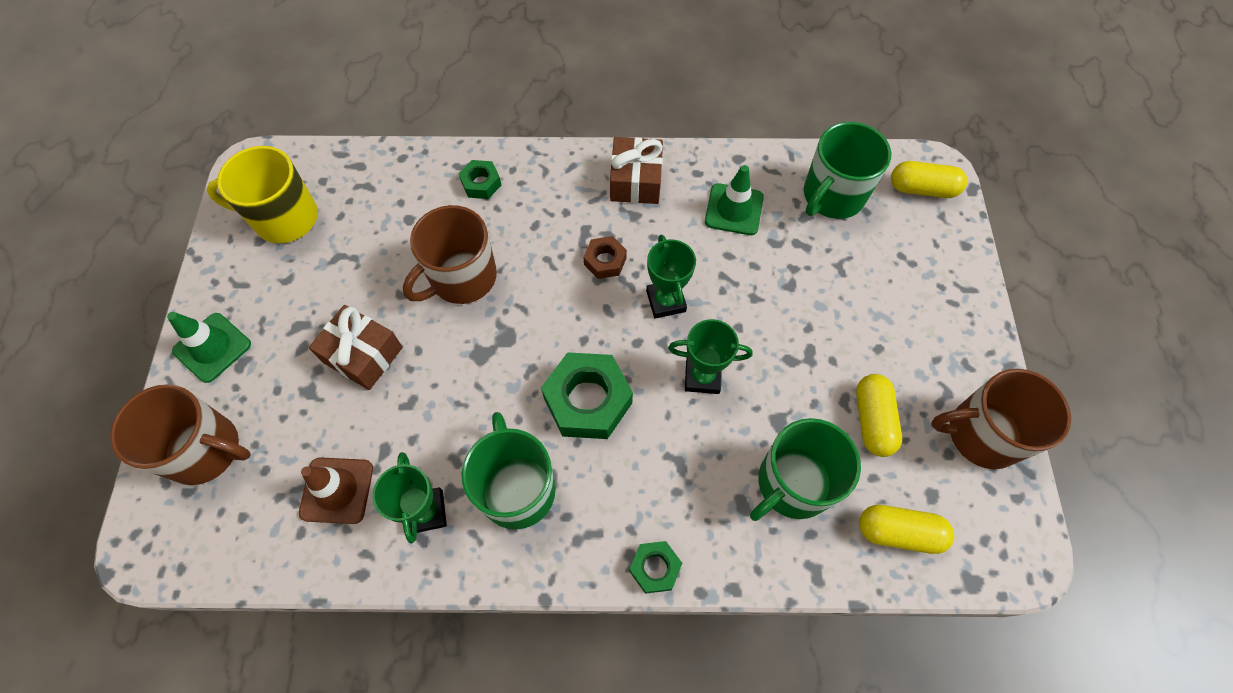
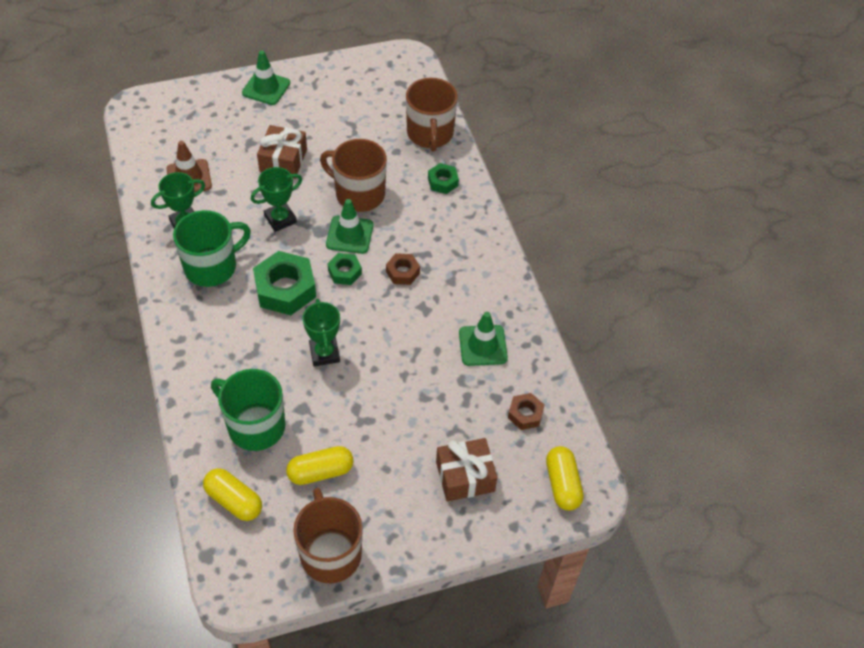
camera: 70 degrees right, 10 degrees down
(206, 450) = (199, 110): brown mug -> brown mug (430, 134)
(284, 218) = (372, 87): yellow mug -> none
(525, 304) = (349, 235): none -> green traffic cone
(635, 181) = (484, 274): brown gift -> brown gift (465, 476)
(655, 568) = (175, 354): green nut -> green nut (345, 272)
(666, 301) = (381, 317): green trophy -> green trophy (280, 219)
(832, 196) = (525, 414): green mug -> brown nut
(898, 532) = (234, 500): yellow capsule -> yellow capsule turned 45 degrees counterclockwise

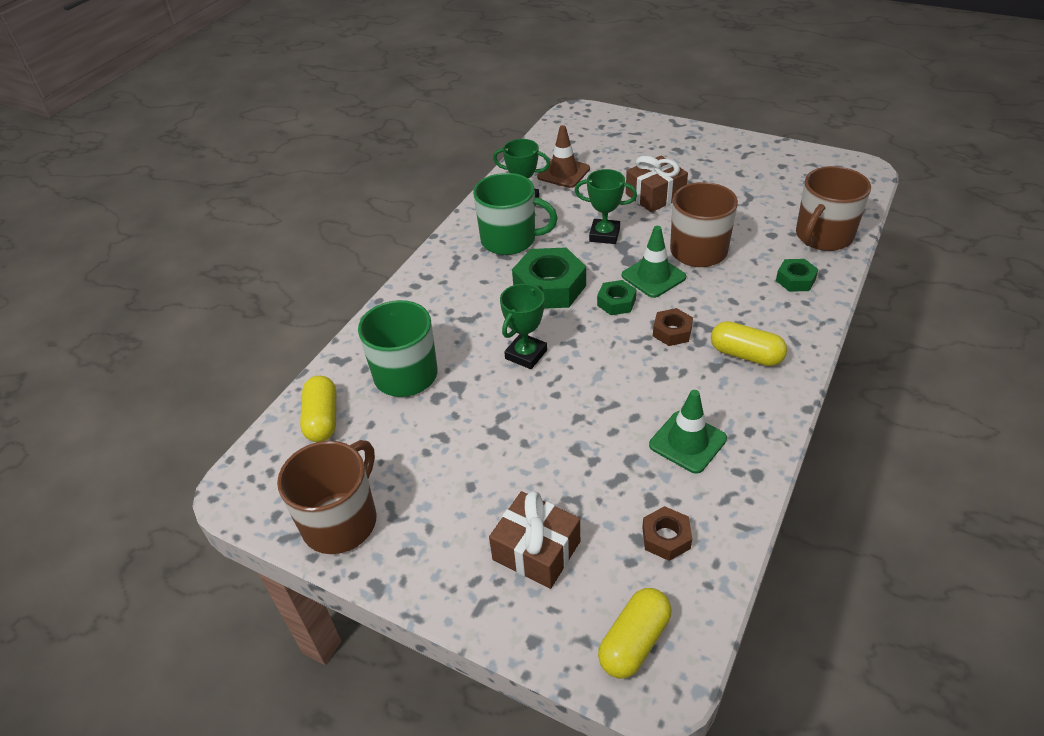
camera: 50 degrees right, 10 degrees down
(266, 88) = (697, 140): green traffic cone -> none
(320, 472) = (413, 446): yellow capsule -> yellow capsule (746, 355)

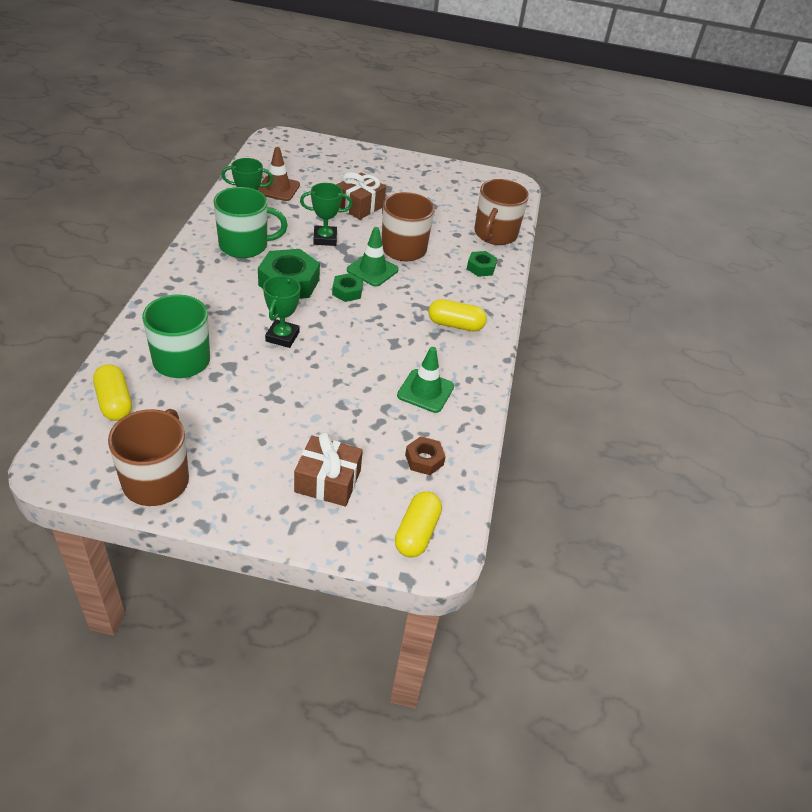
camera: 25 degrees left, 0 degrees up
(672, 332) = (396, 311): brown nut -> none

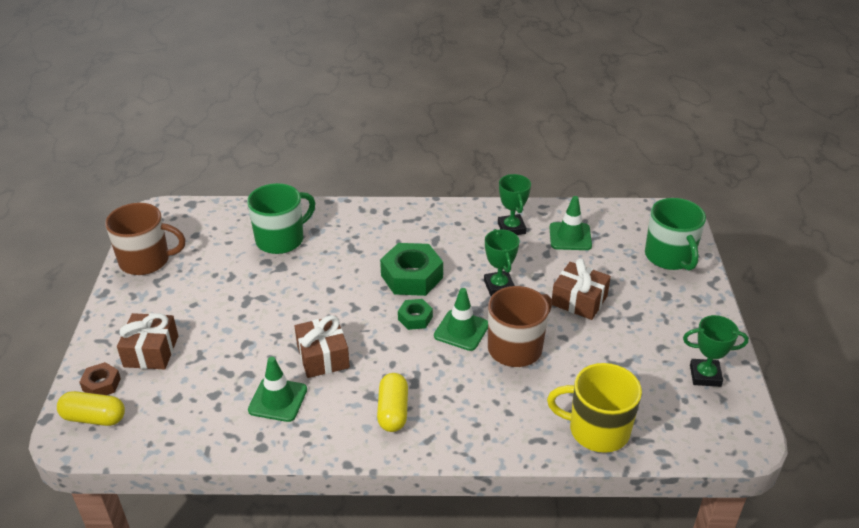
camera: 85 degrees right, 5 degrees down
(114, 402) = (224, 220): yellow capsule -> none
(245, 245) = (456, 237): green mug -> green mug (670, 257)
(278, 188) = (570, 237): brown traffic cone -> green traffic cone
(282, 337) = (329, 289): green trophy -> green trophy (705, 376)
(378, 355) = (323, 356): none -> brown gift
(424, 460) = (182, 411): brown nut -> brown nut (101, 384)
(481, 268) = (514, 423): green nut -> none
(495, 234) = (597, 430): brown mug -> yellow mug

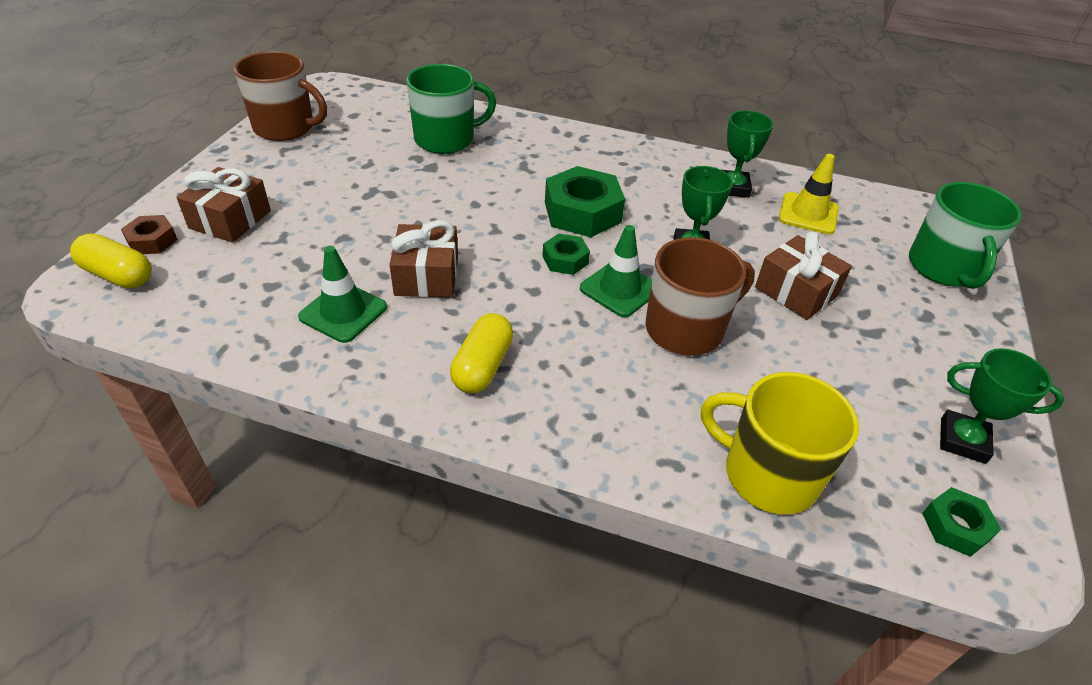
camera: 15 degrees right, 5 degrees up
(570, 237) = (808, 214): green traffic cone -> yellow traffic cone
(711, 430) = (955, 526): none -> green nut

